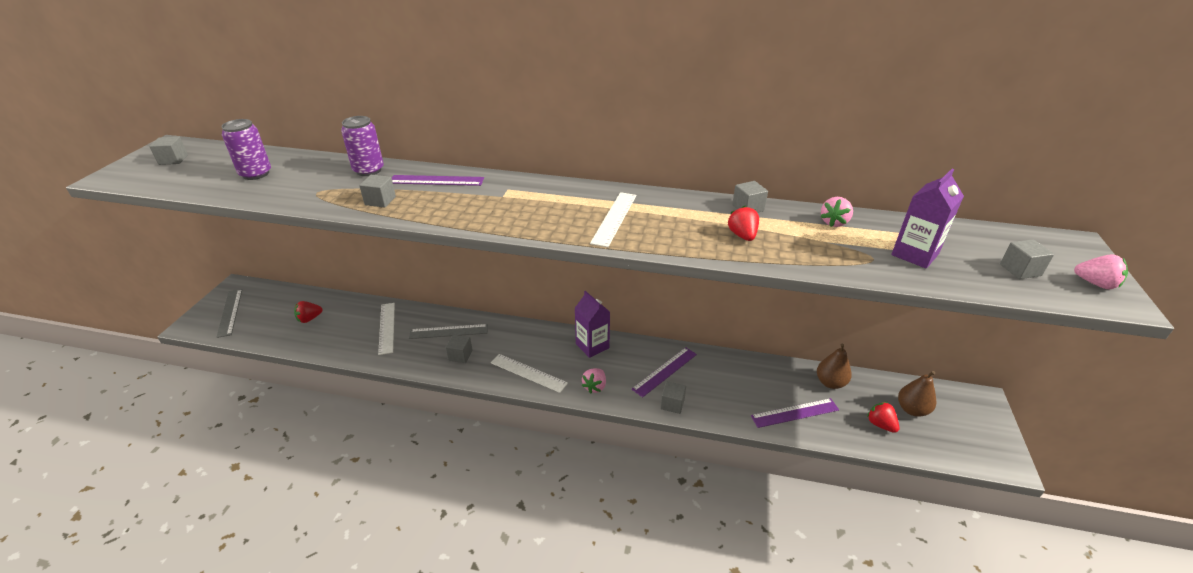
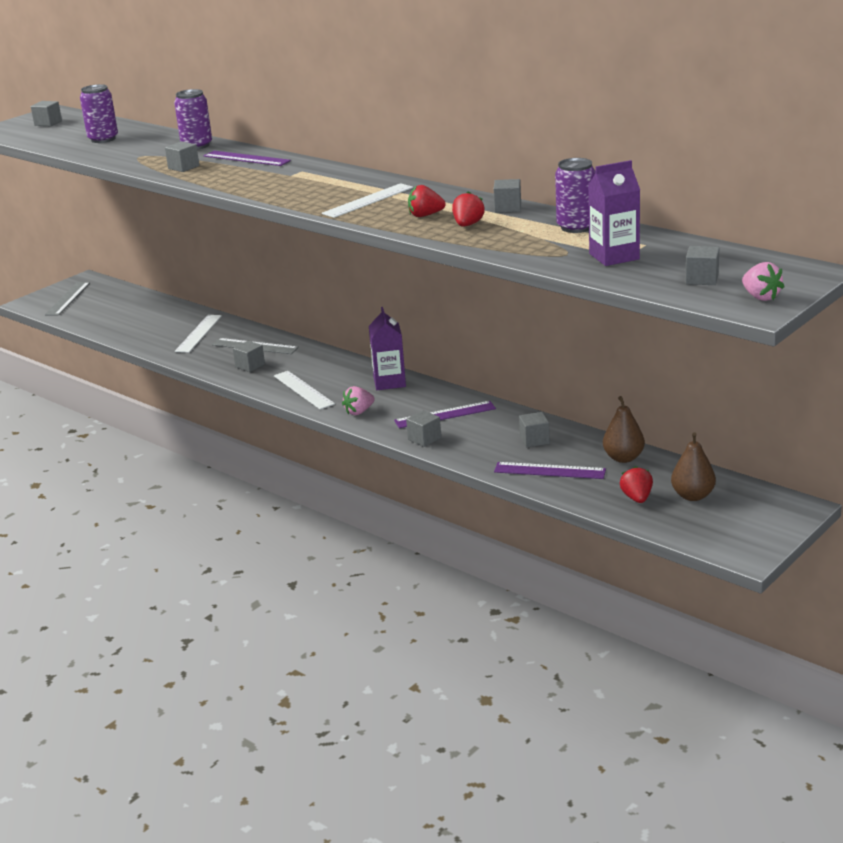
camera: 30 degrees right, 10 degrees down
(309, 319) = (133, 315): red strawberry -> red strawberry (425, 215)
(753, 381) = (534, 440): none -> grey cube
(834, 222) = (576, 227): pink strawberry -> purple can

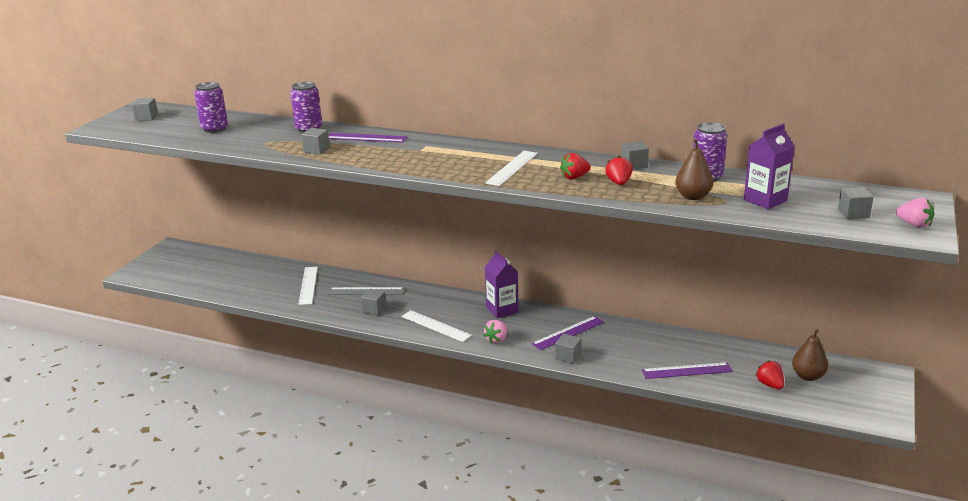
camera: 20 degrees left, 0 degrees up
(68, 299) = (166, 266): grey ruler -> none
(534, 440) = (654, 345): grey cube -> none
(623, 458) = (732, 351): brown pear -> brown pear (693, 196)

